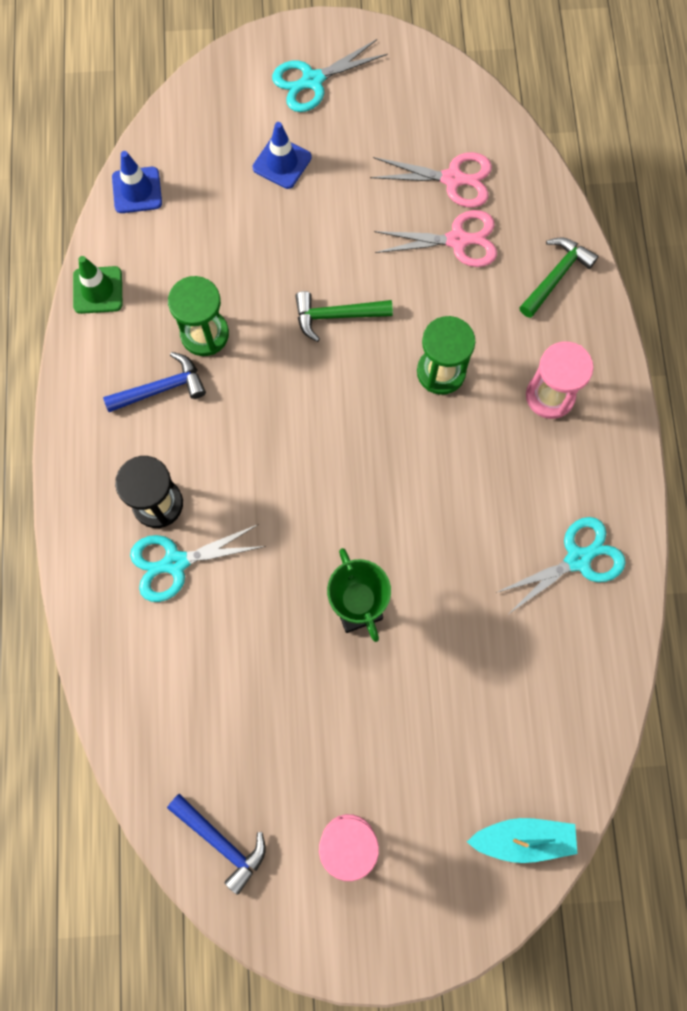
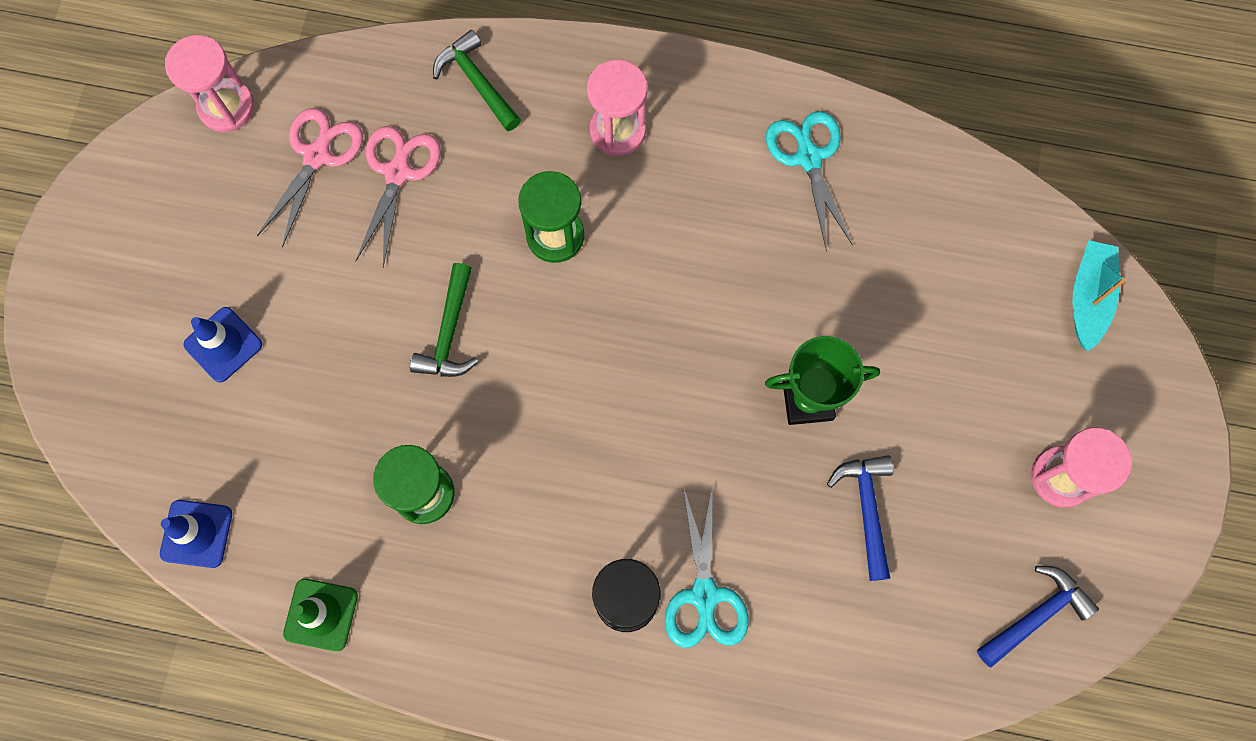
camera: 75 degrees left, 0 degrees up
(162, 388) = (479, 562): blue hammer -> blue hammer (866, 509)
(312, 81) = (122, 279): turquoise scissors -> none
(472, 104) = (226, 107): none -> pink hourglass

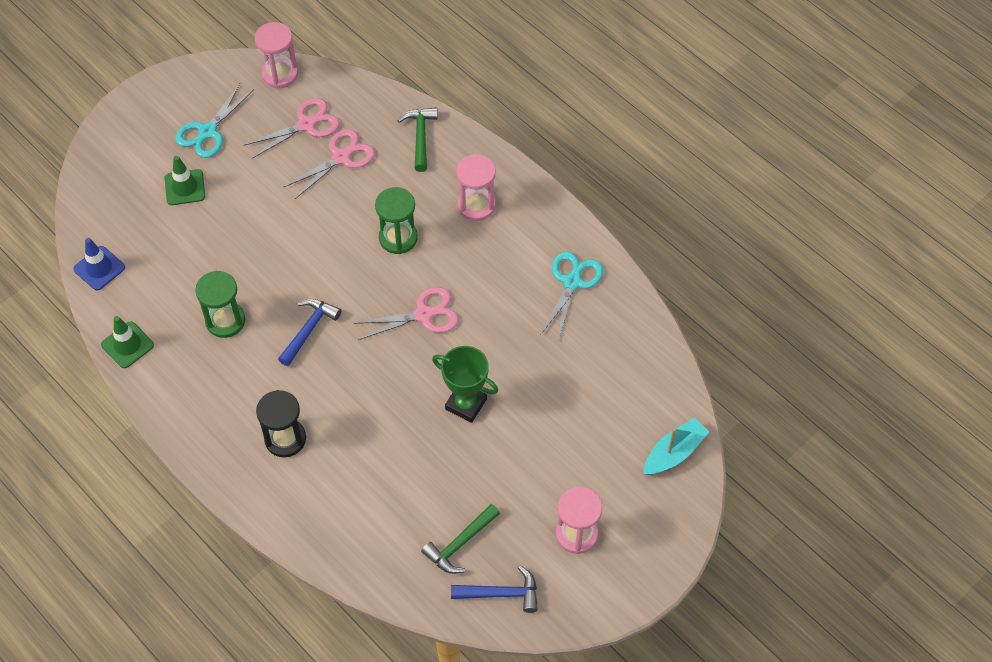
camera: 35 degrees right, 15 degrees down
(223, 344) = (185, 187): blue traffic cone -> green traffic cone
(449, 333) = (302, 252): green hammer -> green hammer (460, 544)
(666, 317) = (423, 314): none -> pink scissors
(704, 595) = (328, 463): turquoise scissors -> turquoise scissors (208, 131)
(866, 509) = (452, 478): blue hammer -> blue hammer (309, 330)

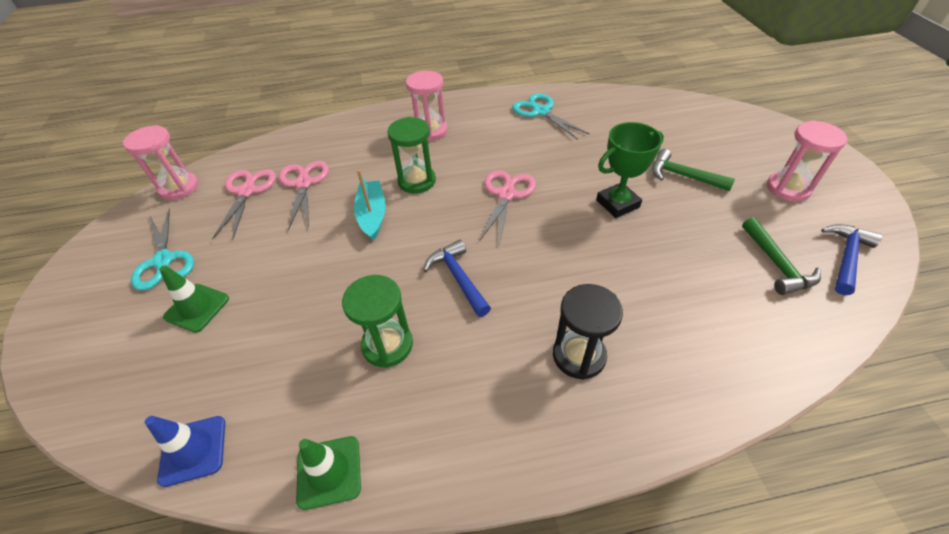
camera: 55 degrees left, 10 degrees down
(420, 137) = (339, 135): green hammer -> green hammer (682, 176)
(674, 453) = (725, 117): turquoise boat -> turquoise boat (372, 215)

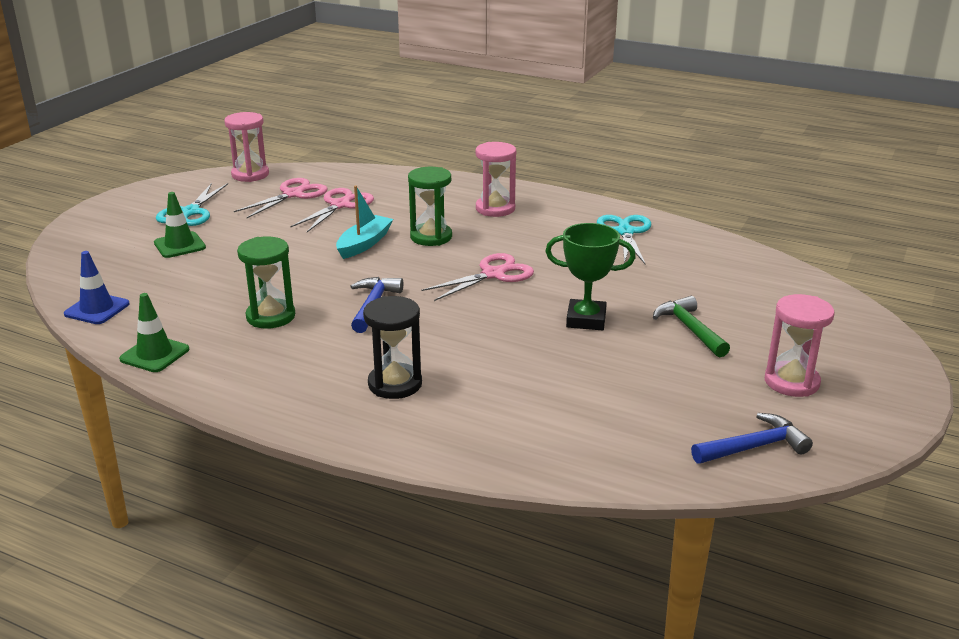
camera: 35 degrees right, 20 degrees down
(777, 264) = (669, 419): green hammer -> none

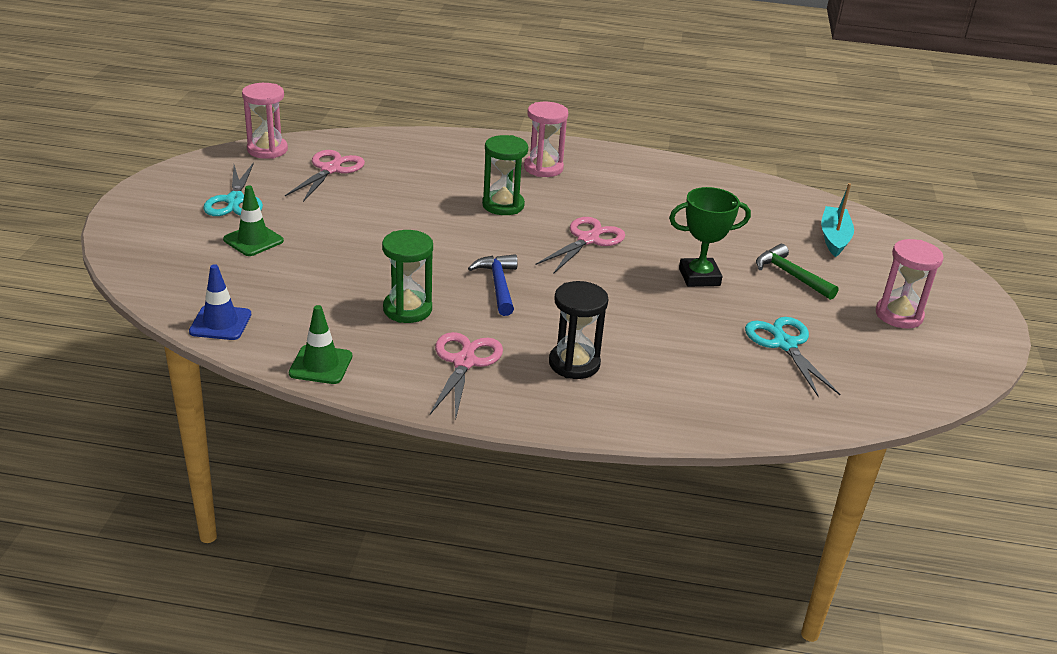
camera: 20 degrees left, 5 degrees up
(340, 205) = (388, 178): pink scissors -> pink scissors (464, 362)
(364, 244) = (443, 219): turquoise boat -> turquoise boat (834, 238)
(625, 232) = (677, 182): turquoise scissors -> turquoise scissors (785, 344)
(754, 447) = (904, 378): blue hammer -> none

